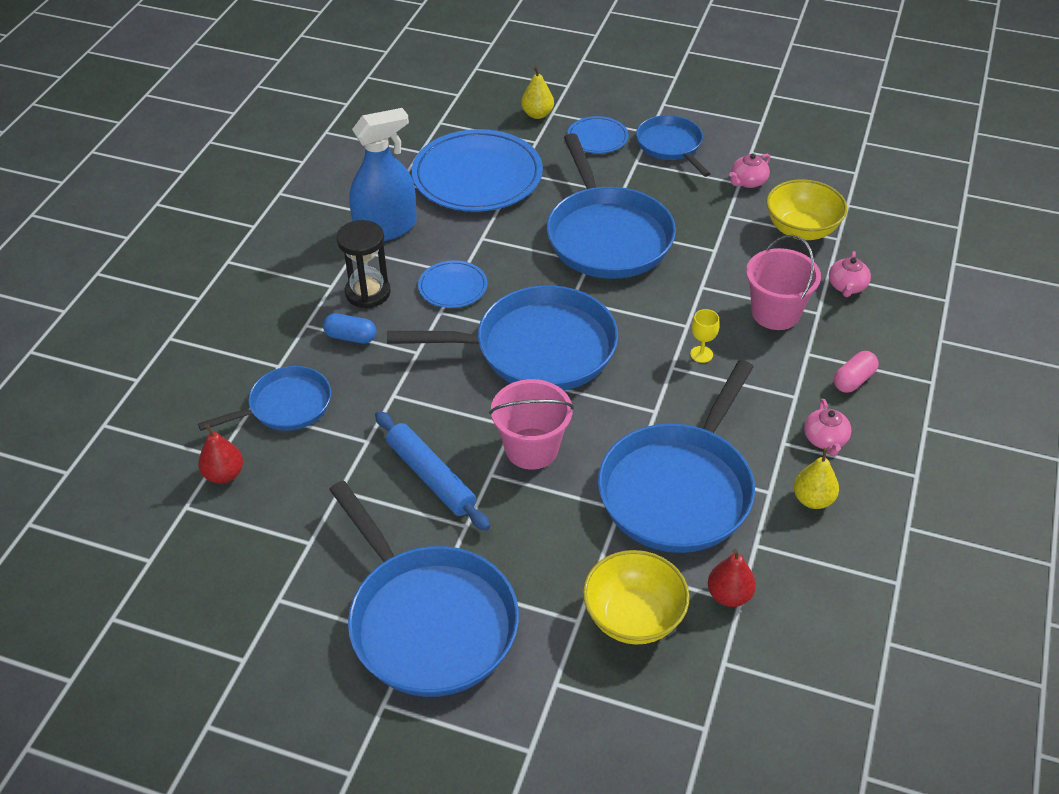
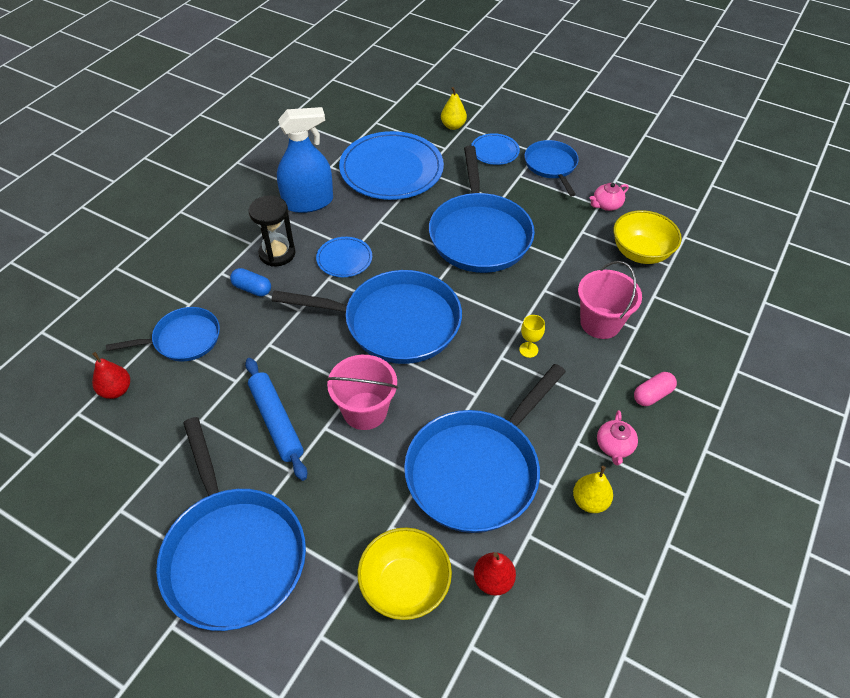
camera: 10 degrees right, 5 degrees up
(847, 286) = (667, 309): pink teapot -> none

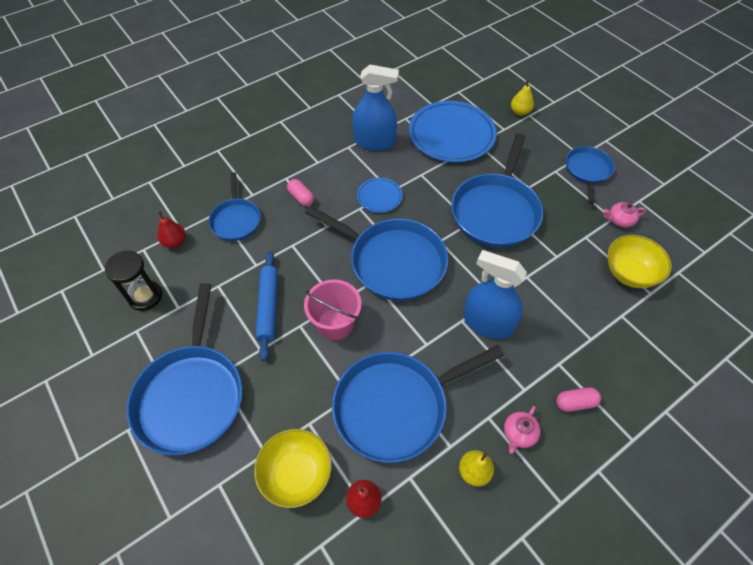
camera: 25 degrees right, 5 degrees up
(183, 339) = (236, 220): blue pan -> blue pan turned 75 degrees clockwise
(252, 289) = (301, 198): blue capsule -> pink capsule
(277, 253) = (332, 176): black hourglass -> black hourglass (145, 296)
(494, 151) = (544, 144): blue plate -> none
(528, 350) = (487, 323): yellow goblet -> blue spray bottle
(600, 323) = (561, 322): pink bucket -> none

